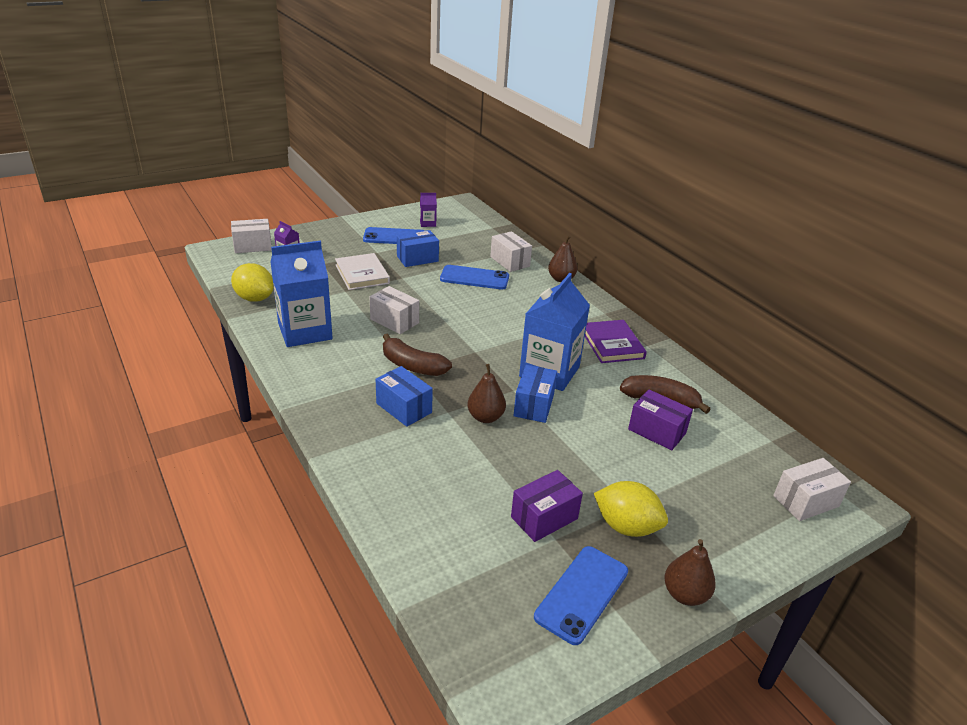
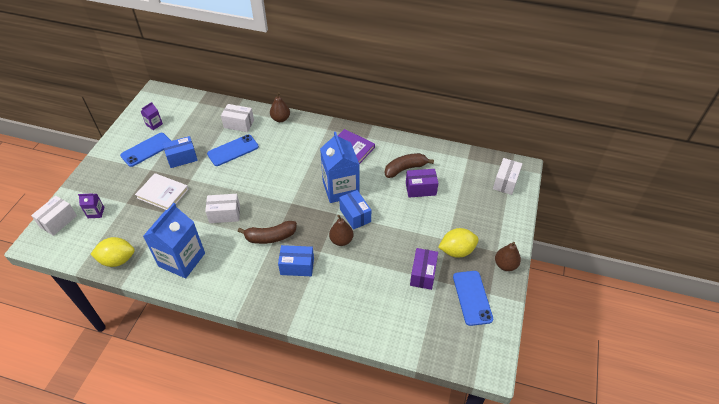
camera: 40 degrees left, 15 degrees up
(417, 259) = (182, 158): blue box -> blue box turned 45 degrees clockwise

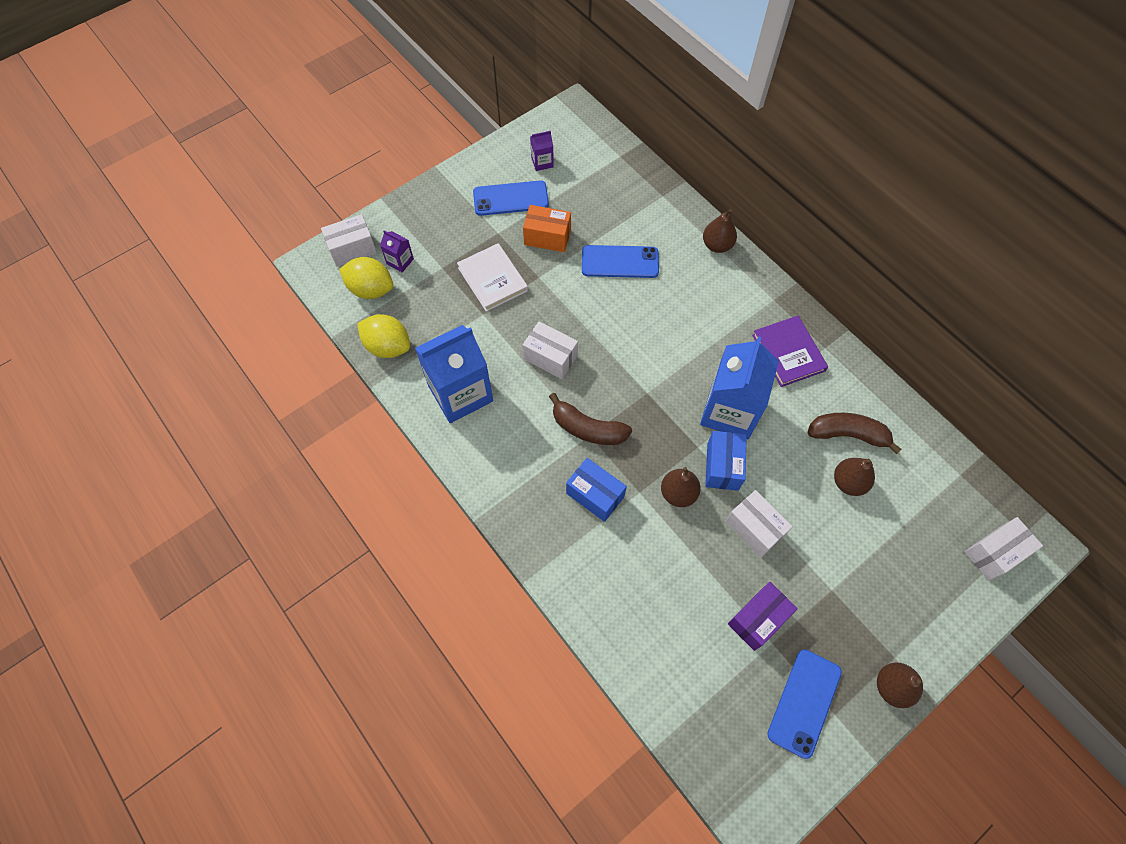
camera: 35 degrees right, 15 degrees up
(182, 158) = (547, 237): blue box -> orange box
(239, 124) = (653, 222): white box -> white box (754, 528)
(420, 189) = (848, 482): purple box -> brown pear
(456, 251) = (833, 616): yellow lemon -> yellow lemon (371, 289)

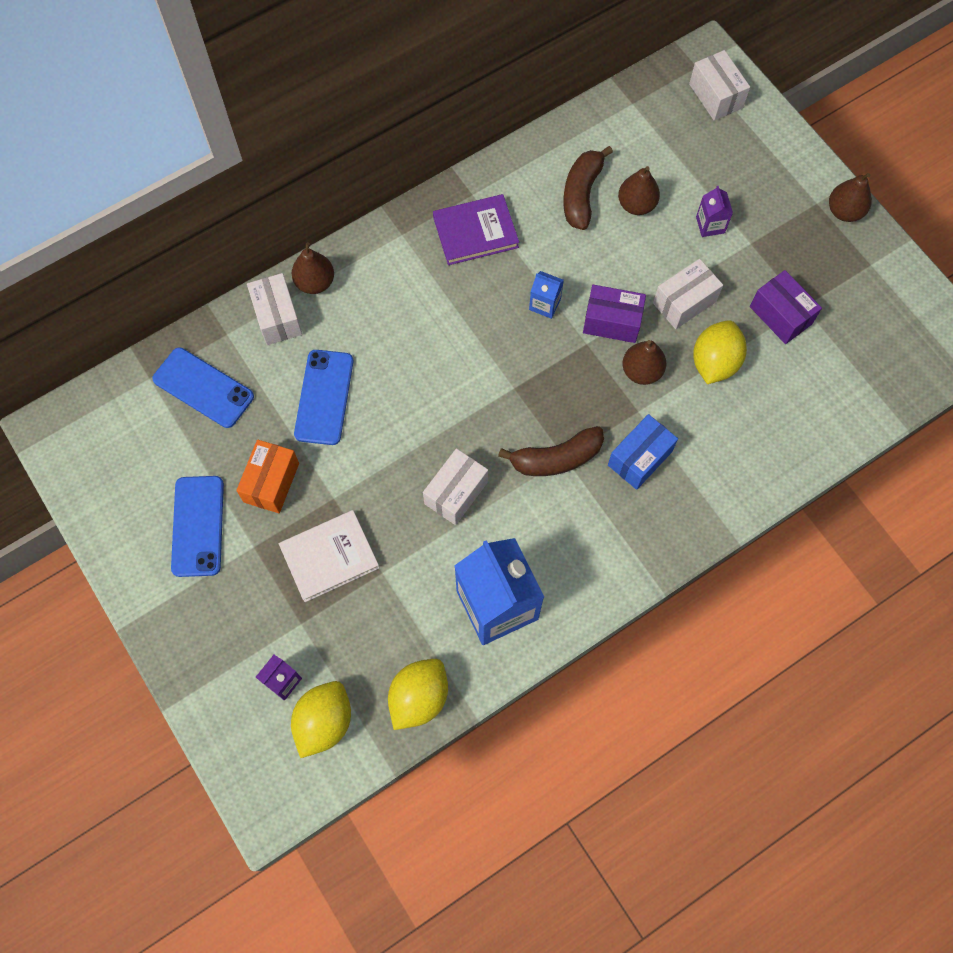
camera: 85 degrees left, 5 degrees up
(352, 249) = (251, 750): white box -> white box (277, 317)
(542, 162) = (141, 480): purple carton -> purple carton (710, 225)
(587, 428) = (556, 458): brown banana -> brown banana turned 45 degrees clockwise
(697, 557) = (714, 362): none -> yellow lemon
(722, 466) = (612, 322): blue box -> purple box
(729, 411) = (545, 304): blue carton -> blue carton, size x0.44
(804, 702) = (861, 288): blue phone -> blue phone (203, 388)

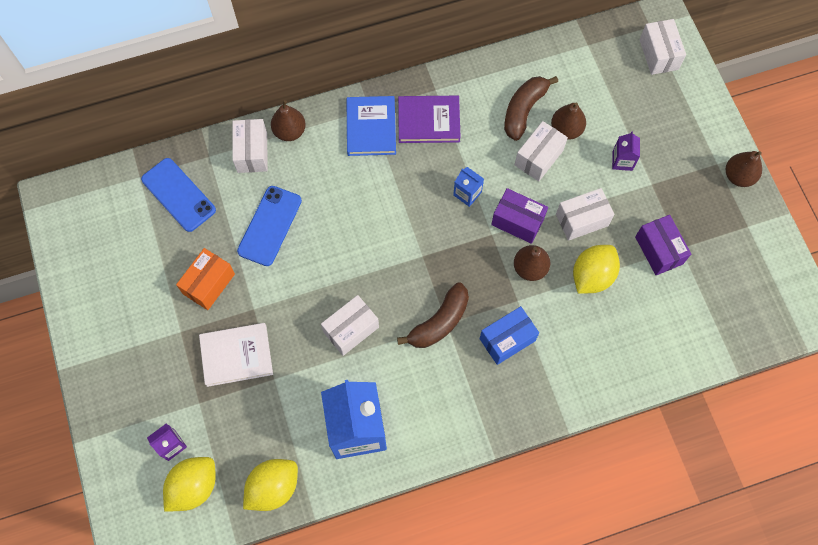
camera: 15 degrees right, 0 degrees up
(198, 526) = (142, 304): blue phone -> none
(410, 255) = (371, 128): none -> blue book
(556, 458) = (439, 322): brown banana -> brown banana turned 45 degrees counterclockwise
(614, 244) = (538, 158): none -> white box

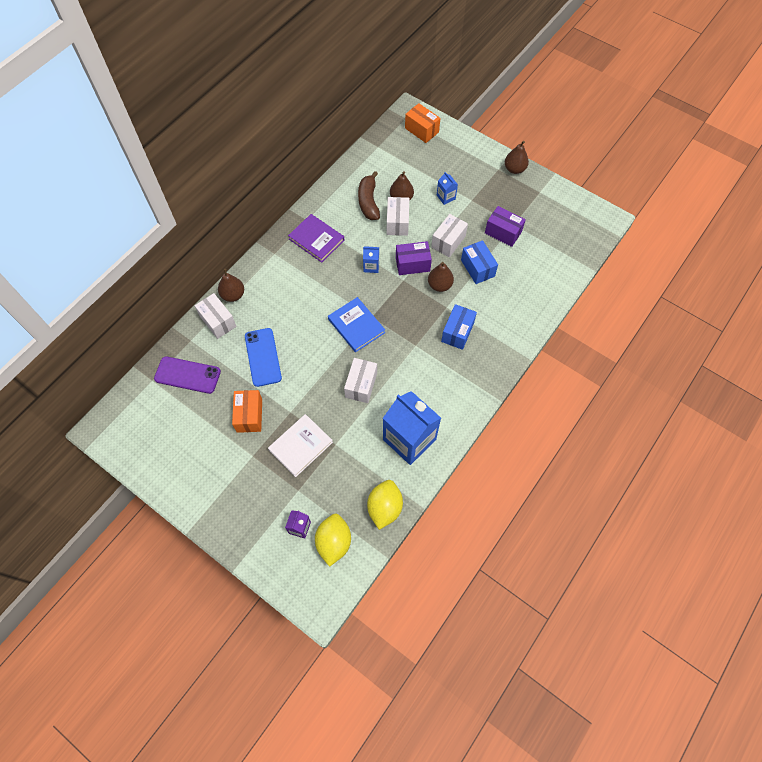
camera: 35 degrees left, 5 degrees down
(178, 195) = (187, 375): blue phone -> purple phone
(371, 128) = (283, 263): blue book -> blue book (356, 326)
(429, 121) = (316, 239): purple book -> purple book turned 75 degrees clockwise
(439, 322) = (411, 347): brown banana -> none
(592, 276) = (477, 268): yellow lemon -> blue box
(622, 161) = (446, 197): purple carton -> blue carton
(658, 54) = (421, 130): white box -> orange box

